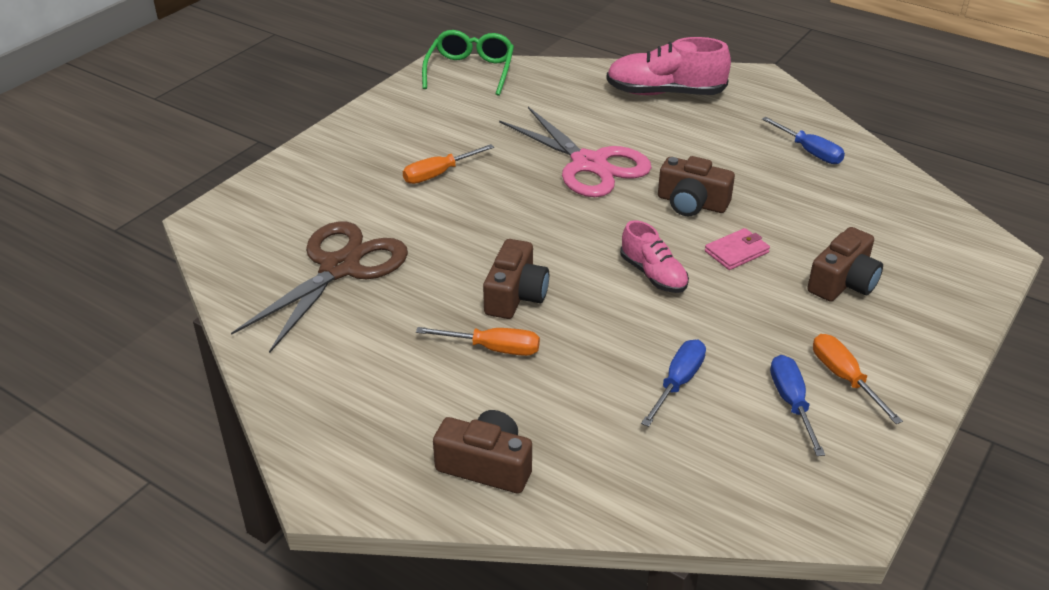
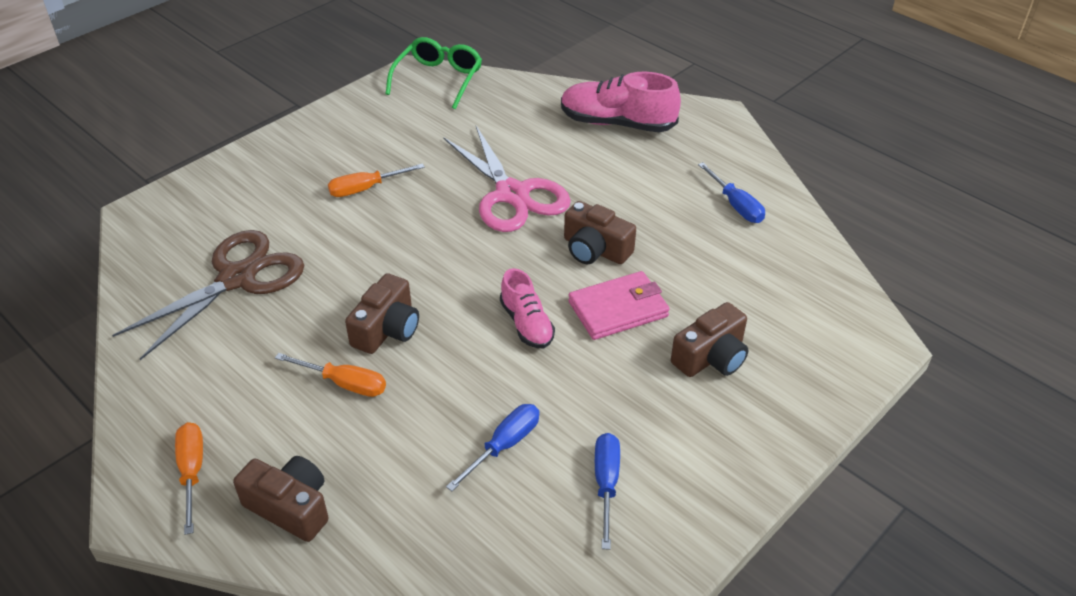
camera: 10 degrees right, 5 degrees up
(736, 252) = (618, 309): pink wallet -> pink wallet, size x1.58
(844, 378) = (669, 464): orange screwdriver -> orange screwdriver (192, 472)

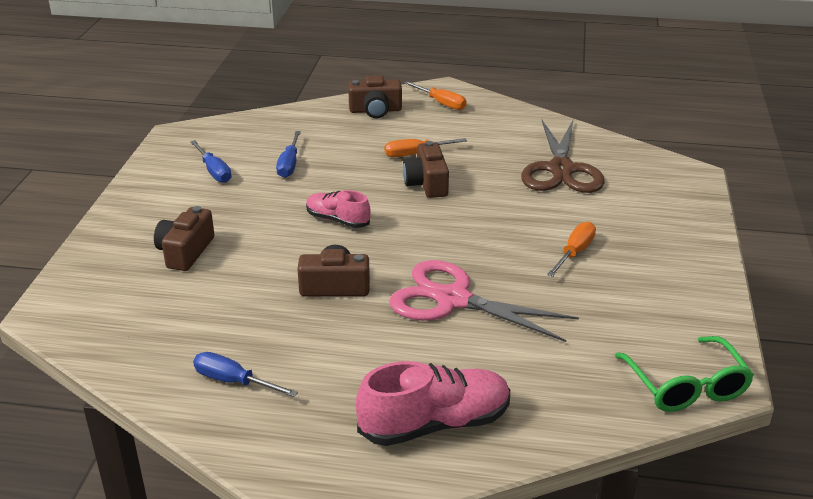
camera: 145 degrees right, 10 degrees down
(618, 309) = (279, 253): pink wallet -> none

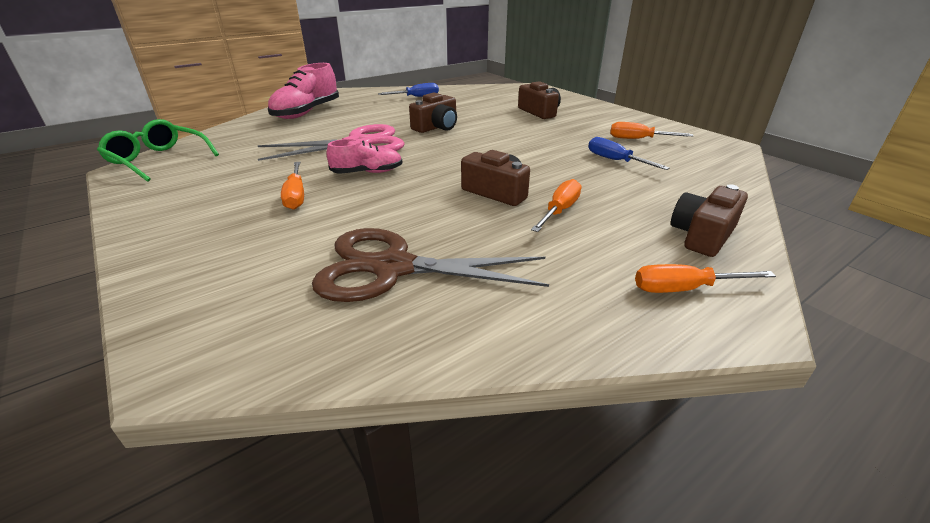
camera: 135 degrees right, 0 degrees up
(214, 171) = (638, 139): blue screwdriver -> orange screwdriver
(337, 220) = (503, 148): pink shoe -> pink shoe (367, 172)
(561, 170) = (393, 268): brown scissors -> brown scissors turned 45 degrees counterclockwise

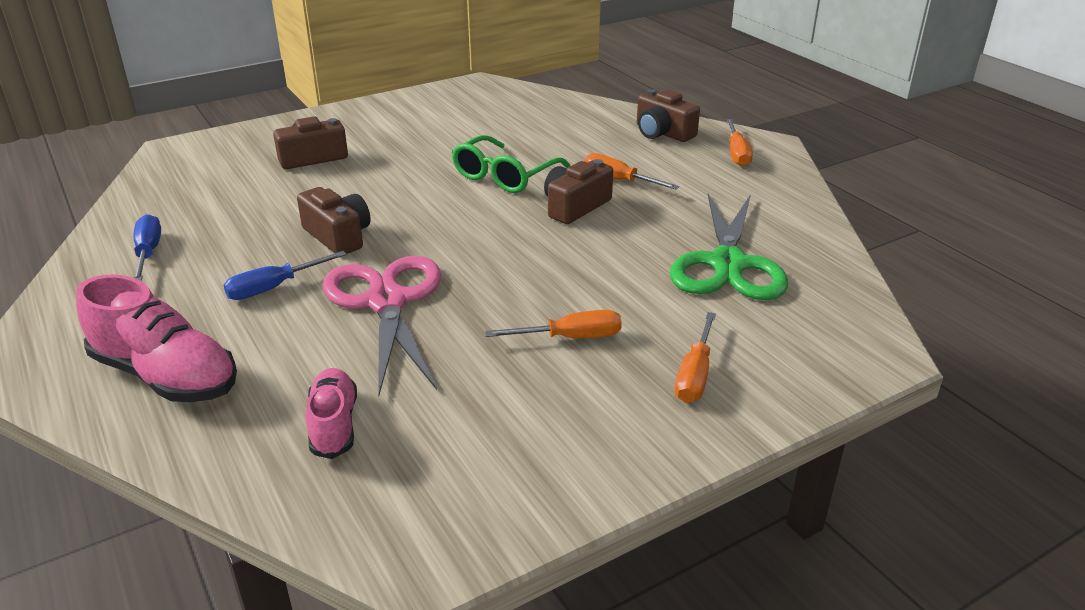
camera: 85 degrees left, 0 degrees up
(158, 160) = (387, 526): green glasses -> green glasses (504, 176)
(367, 172) = (503, 288): pink shoe -> pink shoe (334, 425)
(393, 268) = (728, 264): brown scissors -> green scissors
(615, 161) = (504, 138): blue screwdriver -> blue screwdriver (274, 288)
(638, 139) = (446, 118): orange screwdriver -> orange screwdriver (695, 375)

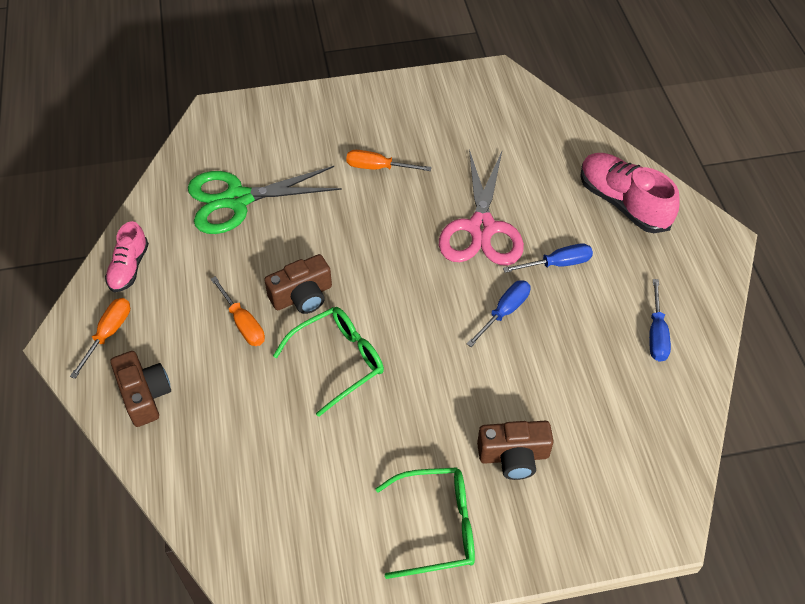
camera: 160 degrees left, 20 degrees up
(334, 425) = (528, 146): pink shoe -> pink shoe (129, 268)
(338, 236) = (504, 312): brown camera -> blue screwdriver
(371, 121) = (437, 526): none -> green glasses
(695, 375) = (325, 125): orange screwdriver -> none
(728, 264) = (237, 200): green scissors -> green scissors turned 135 degrees counterclockwise

